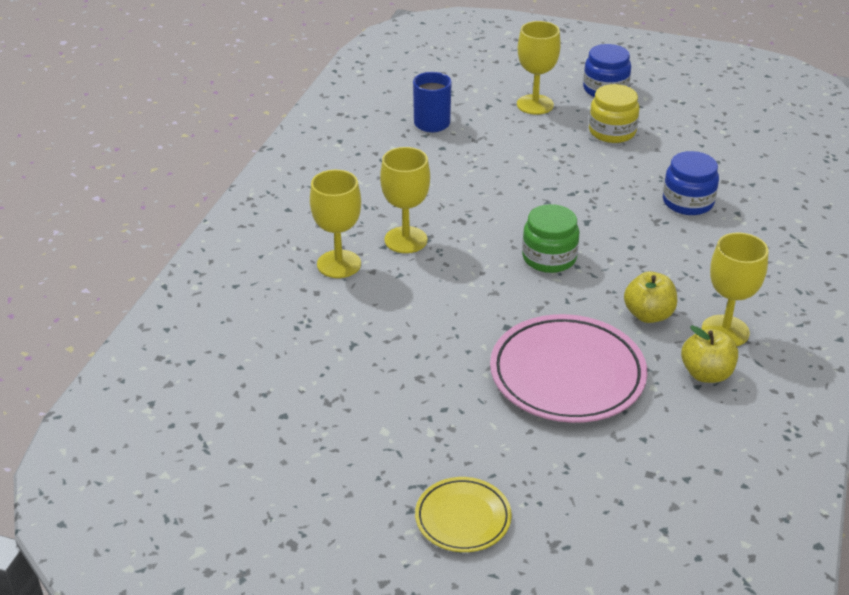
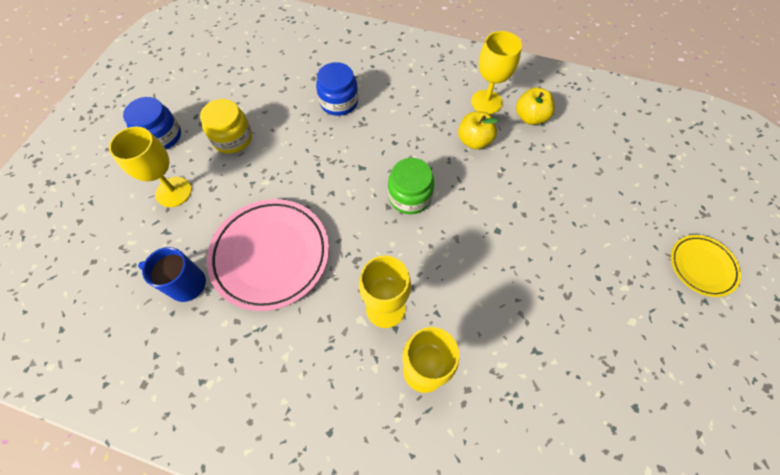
camera: 90 degrees left, 25 degrees up
(567, 375) = (546, 194): pink plate -> pink plate (271, 255)

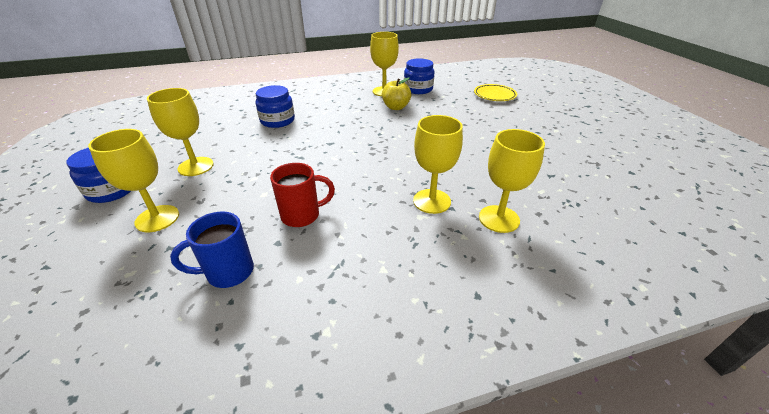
camera: 35 degrees left, 25 degrees down
(232, 138) = (196, 166): yellow jar -> yellow goblet
(271, 255) = (302, 215): pink plate -> red mug
(409, 196) = (382, 143): green jar -> none
(530, 117) = (418, 89): yellow apple -> blue jar
(701, 267) = (577, 109): yellow plate -> yellow plate (494, 95)

